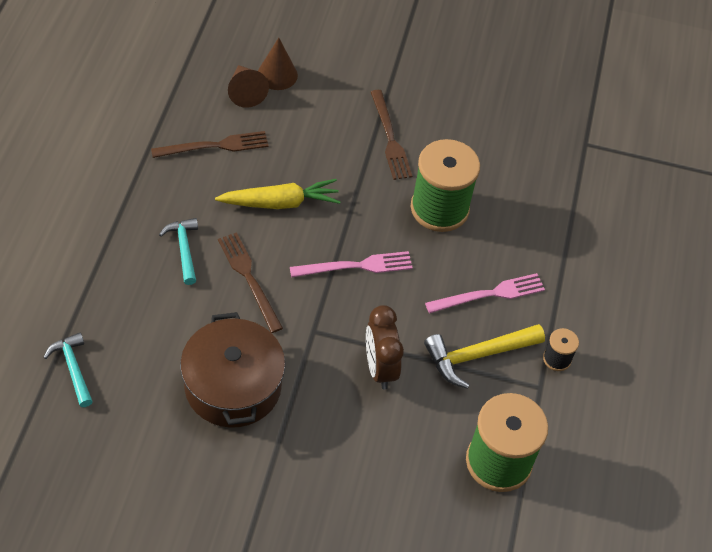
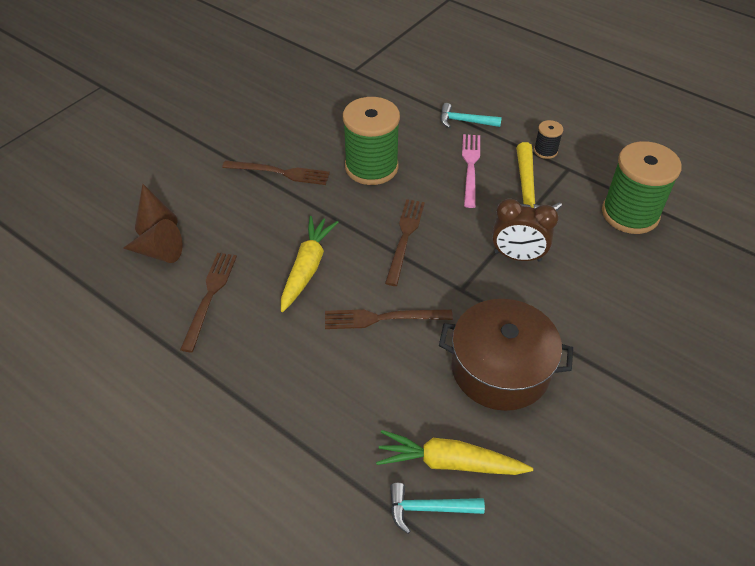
camera: 60 degrees left, 5 degrees down
(120, 371) = (449, 462): none -> yellow carrot
(184, 249) = (322, 360): turquoise hammer -> turquoise hammer (465, 121)
(356, 266) = (405, 238): pink fork -> brown fork

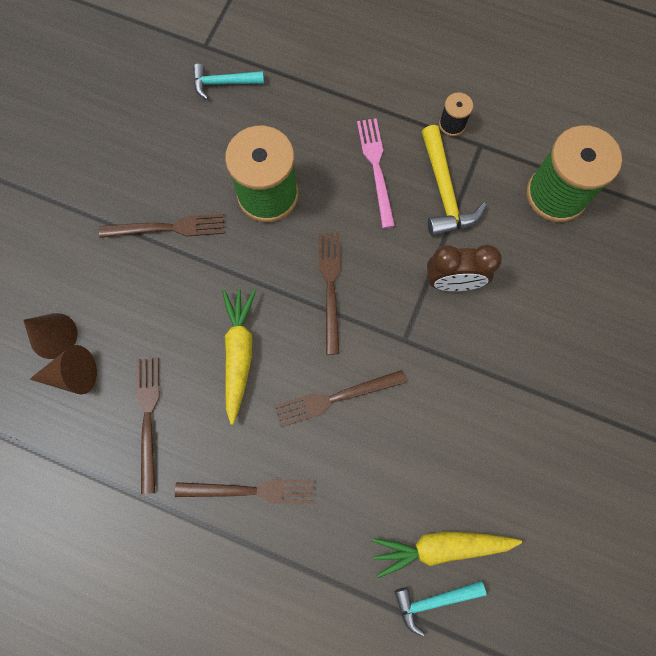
camera: 15 degrees left, 25 degrees up
(279, 371) = (251, 490): none -> brown fork
(465, 121) = (354, 99): turquoise hammer -> turquoise hammer (223, 83)
(500, 368) = (465, 428): brown pot -> none

